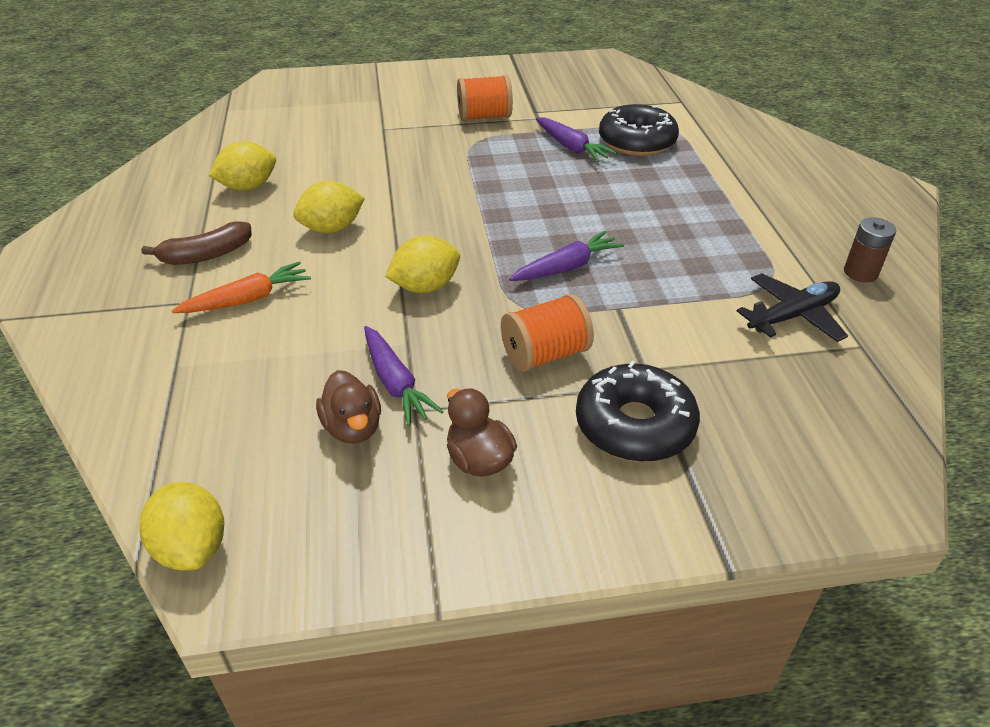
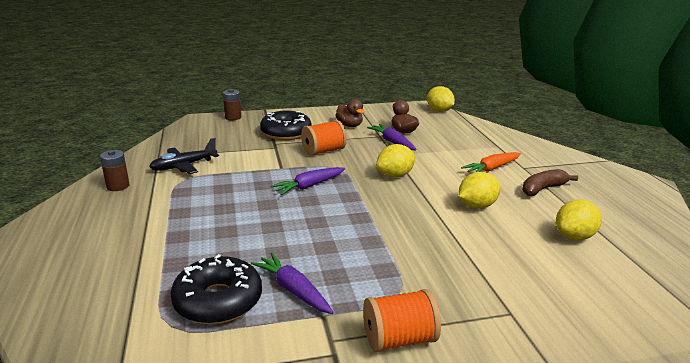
camera: 175 degrees right, 15 degrees down
(798, 510) = (233, 117): none -> brown battery

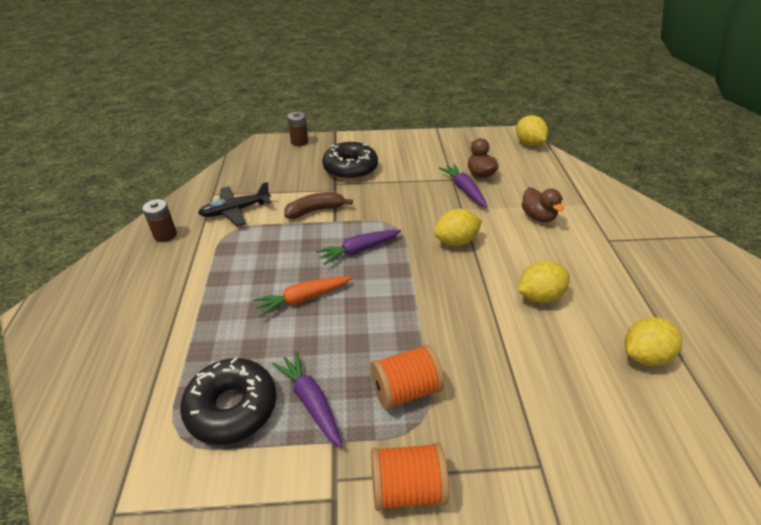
camera: 10 degrees right, 15 degrees up
(323, 151) = (385, 198): orange spool -> orange spool (405, 390)
(349, 125) = (422, 161): brown duck -> brown duck (538, 216)
(492, 168) = (570, 239): orange carrot -> orange carrot (303, 299)
(543, 189) = (624, 276): brown banana -> brown banana (315, 210)

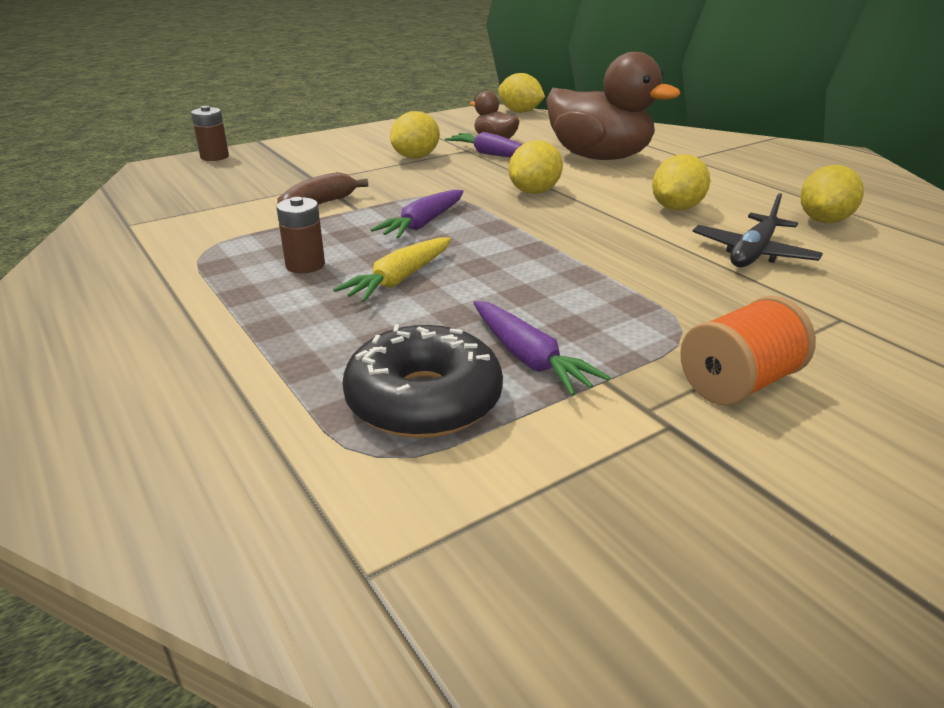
camera: 30 degrees left, 10 degrees down
(165, 235) = (88, 278): brown battery -> brown battery (305, 265)
(235, 211) = (188, 231): black plane -> black plane (753, 253)
(303, 299) = (399, 279): orange carrot -> yellow carrot
(311, 401) = (529, 358): purple carrot -> purple carrot turned 150 degrees counterclockwise
(350, 168) = (322, 165): black donut -> none
(405, 390) = (631, 312): orange spool -> none
(412, 177) = (416, 157): none -> yellow lemon
(538, 216) = (599, 157): brown duck -> brown duck, size x2.07

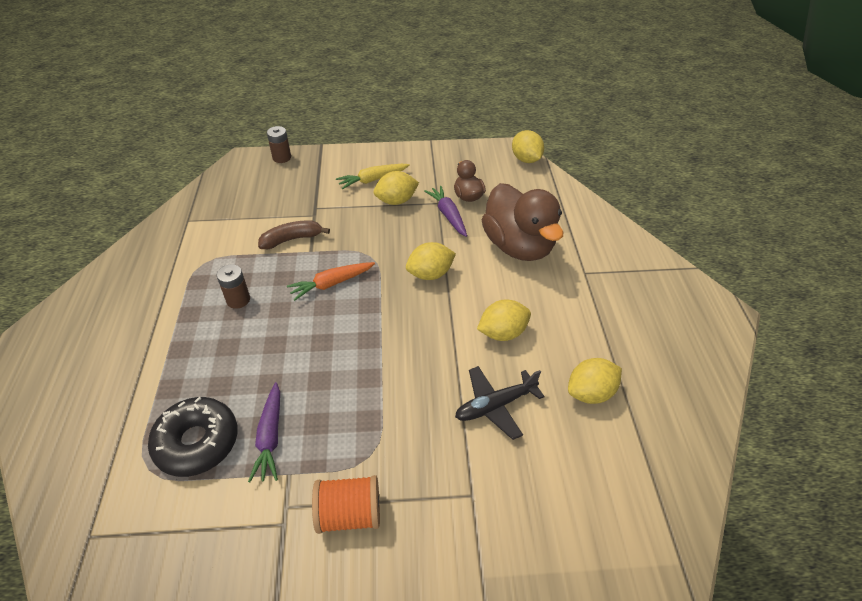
camera: 30 degrees right, 15 degrees up
(399, 279) = (271, 336): yellow carrot -> yellow carrot (372, 180)
(423, 224) = (331, 284): purple carrot -> orange carrot

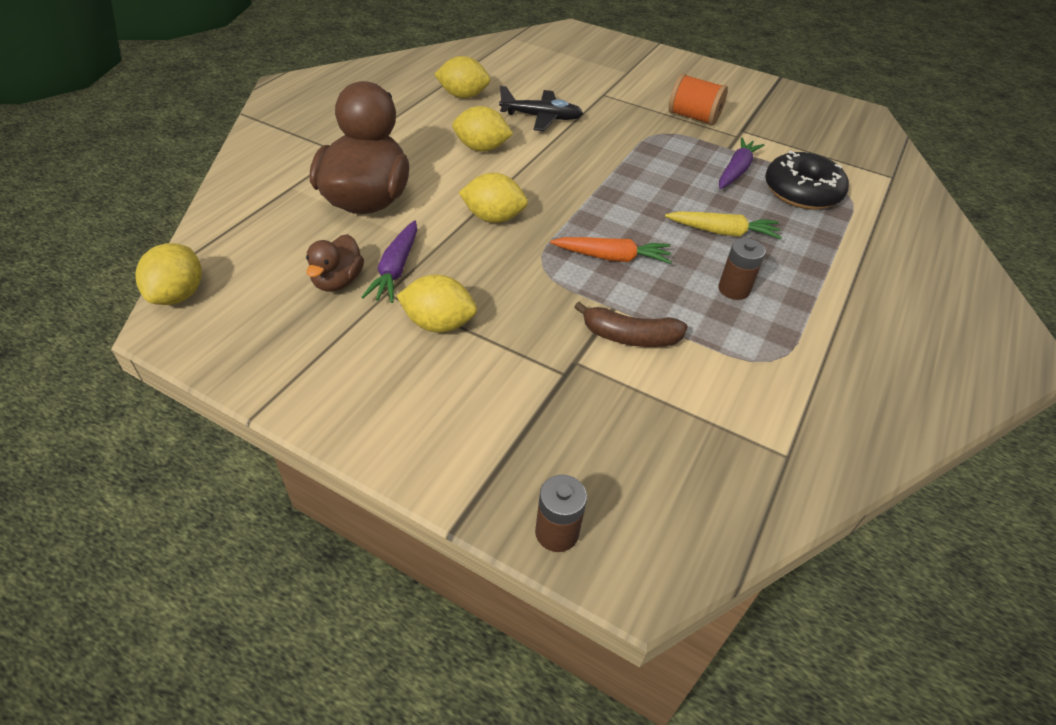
camera: 150 degrees left, 0 degrees up
(372, 180) = (436, 380): yellow carrot -> yellow carrot (722, 232)

